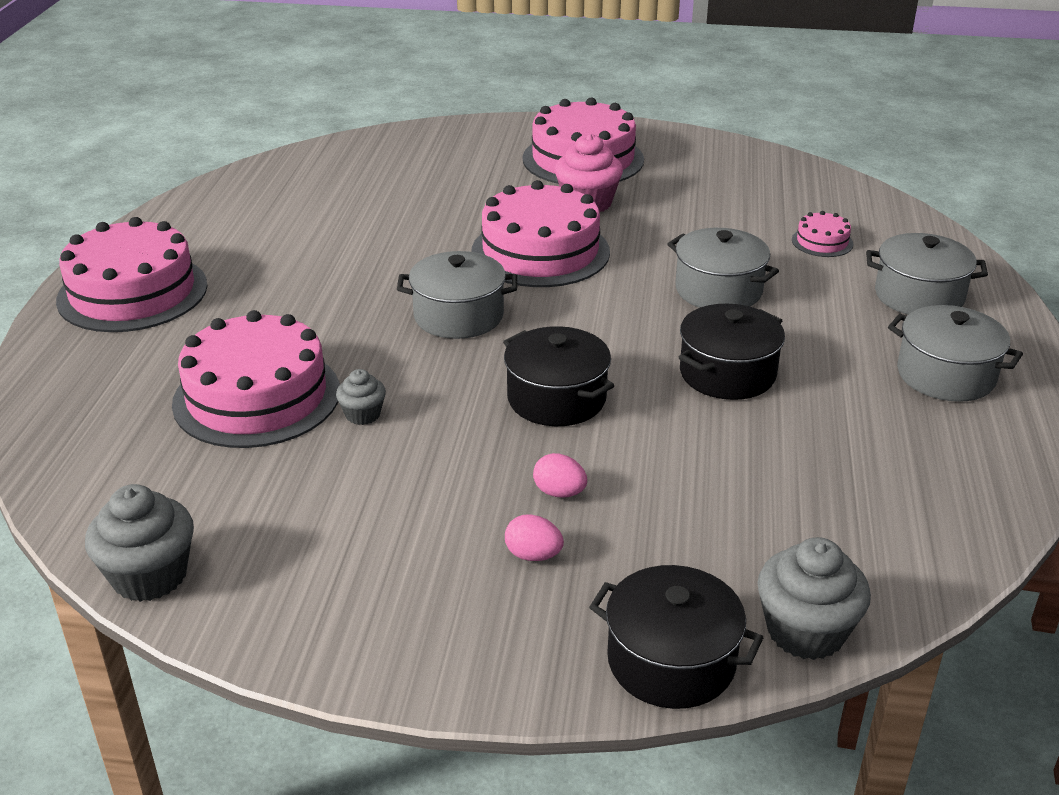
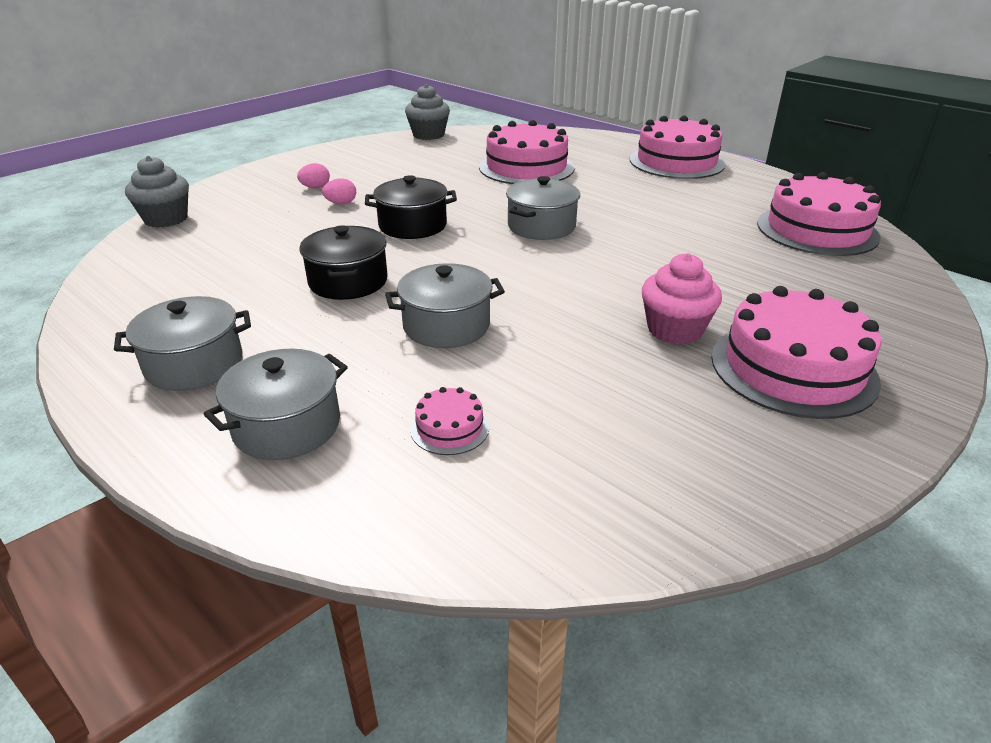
camera: 125 degrees right, 0 degrees up
(363, 414) = (475, 182): grey cupcake -> none
(540, 251) = (600, 278): pink cake -> pink cake (817, 230)
(671, 661) = (214, 192): black pot -> none

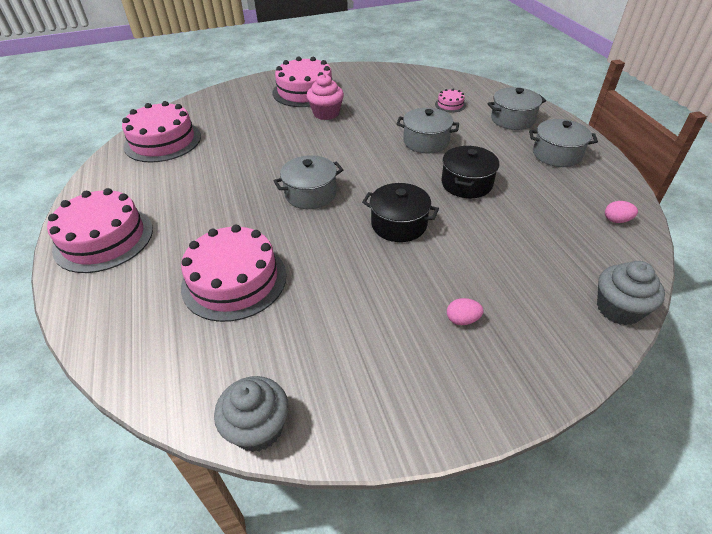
camera: 150 degrees left, 10 degrees up
(341, 203) = (444, 277): pink egg -> pink egg (616, 220)

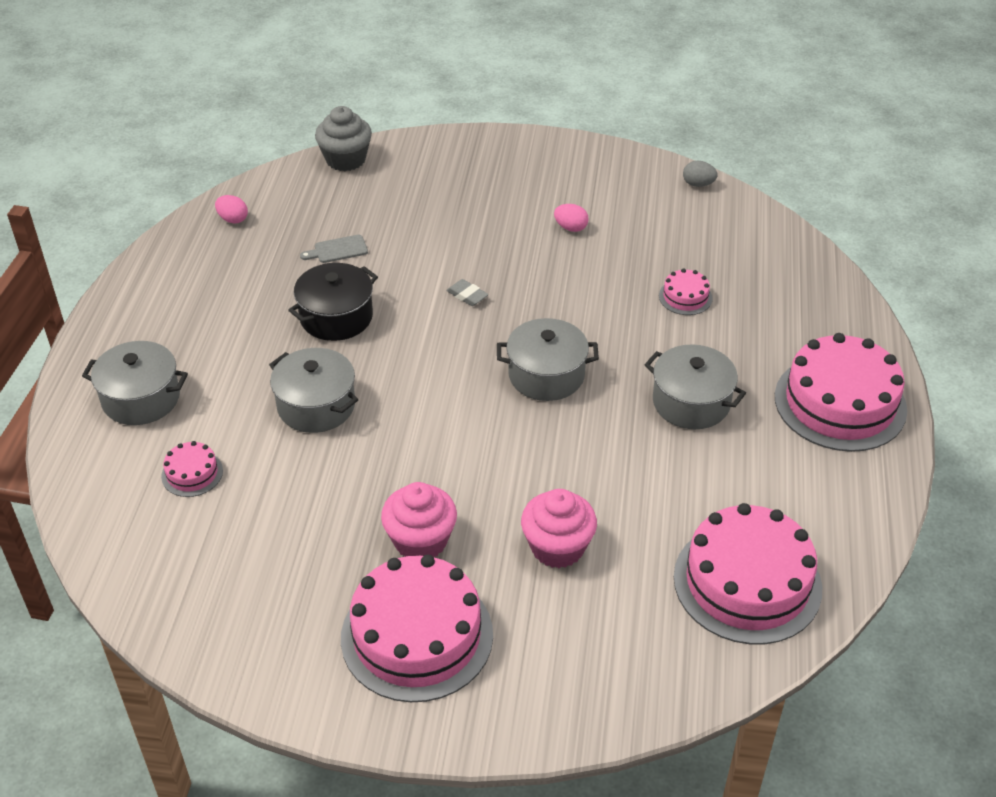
camera: 155 degrees left, 0 degrees up
(234, 280) = (685, 297): pink cake -> pink cake, size x0.44
(258, 428) = (698, 184): grey cupcake -> grey egg
(261, 128) = (557, 547): none -> pink cupcake
(399, 224) = (467, 295): black pot -> grey eraser
(462, 320) = (485, 194): pink egg -> pink egg (570, 228)
(518, 224) = (338, 250): none -> grey cutting board
(557, 154) = (171, 315): grey pot -> grey pot (691, 402)

